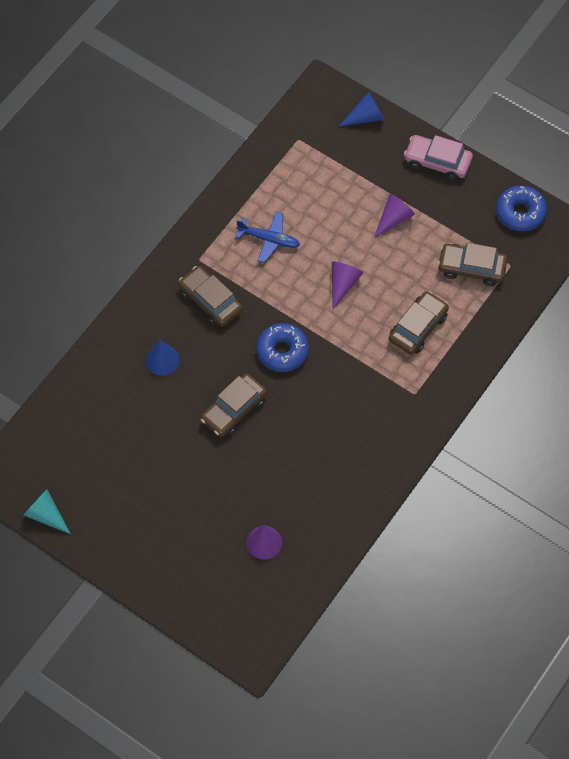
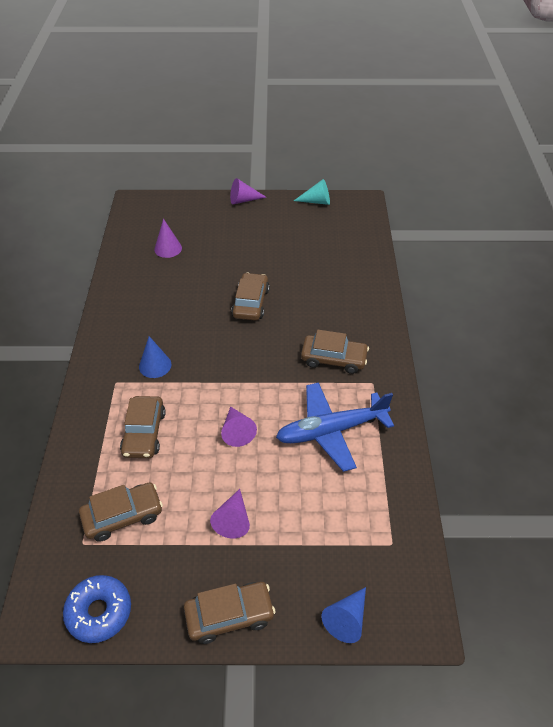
camera: 145 degrees right, 15 degrees down
(125, 572) = (243, 200): none -> purple cone
(162, 360) = (329, 305): blue cone -> blue cone (155, 365)
(269, 239) = (331, 431): blue plane -> blue plane, size x1.69
(282, 351) = (246, 355): blue donut -> none
(437, 162) = (229, 615): pink car -> brown car

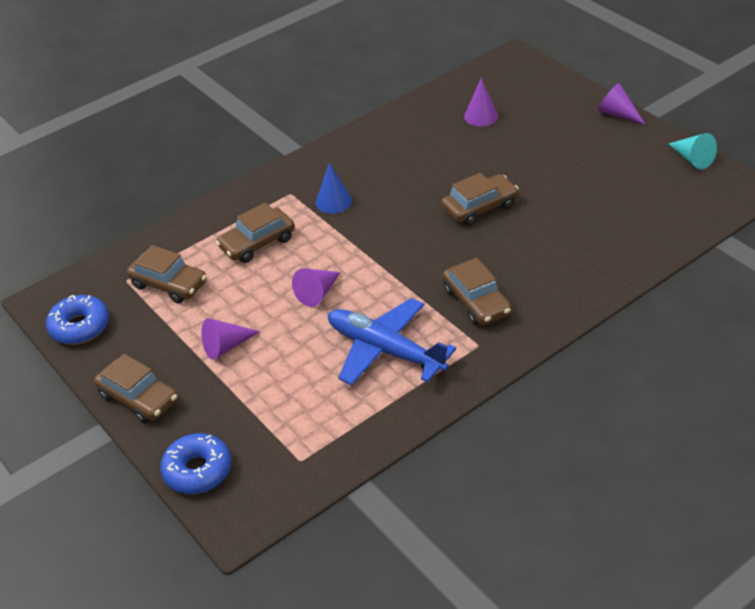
camera: 55 degrees right, 5 degrees down
(346, 619) = (198, 471): blue cone -> blue donut

